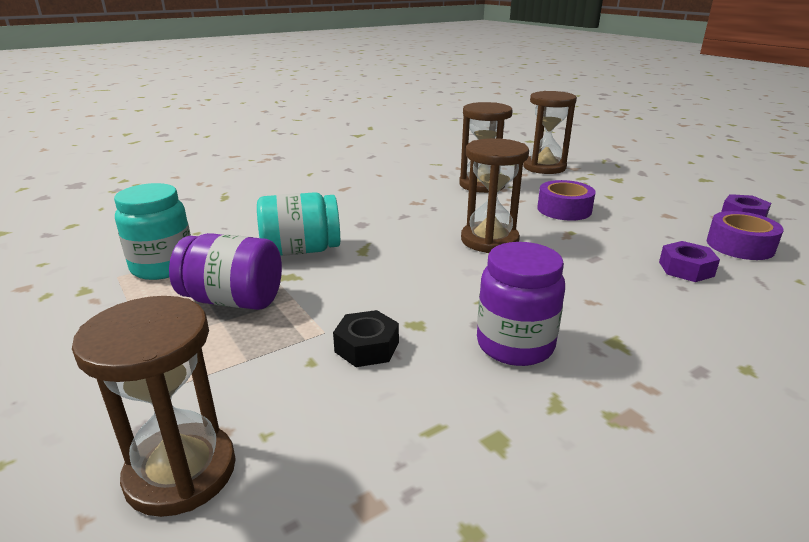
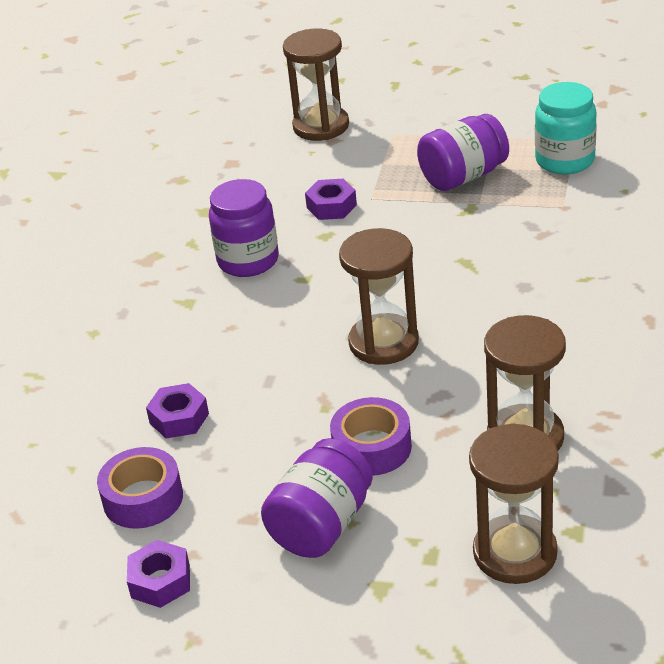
camera: 140 degrees right, 10 degrees up
(301, 250) = (509, 230): turquoise jar -> none
(367, 347) = (331, 206): black nut -> purple nut
(626, 200) = (321, 525): none -> purple jar

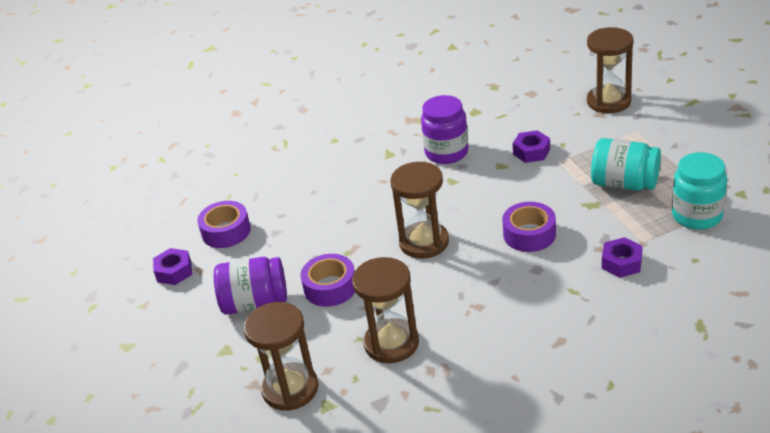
camera: 55 degrees right, 0 degrees up
(179, 418) = (294, 207): purple nut -> purple nut (621, 263)
(463, 176) = (624, 183): purple jar -> turquoise jar
(464, 267) = (529, 234): none -> purple tape

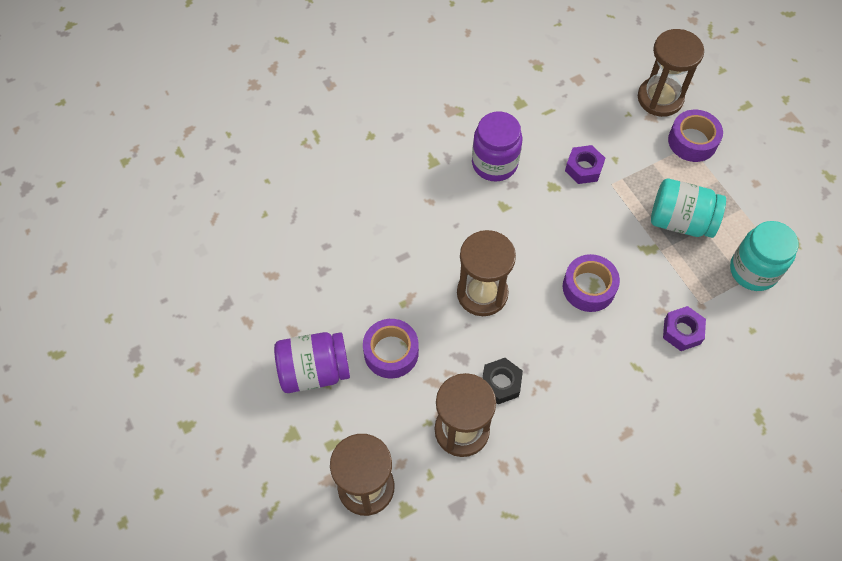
camera: 10 degrees left, 25 degrees up
(174, 271) = (220, 322): purple nut -> none
(226, 231) = (269, 267): purple tape -> purple tape (692, 141)
(434, 307) = (501, 383): none -> black nut

